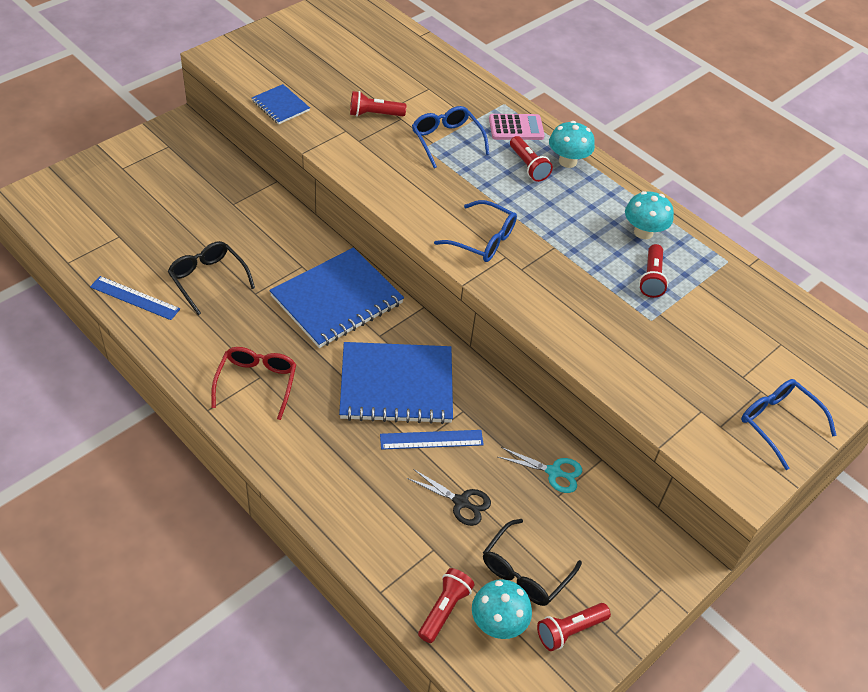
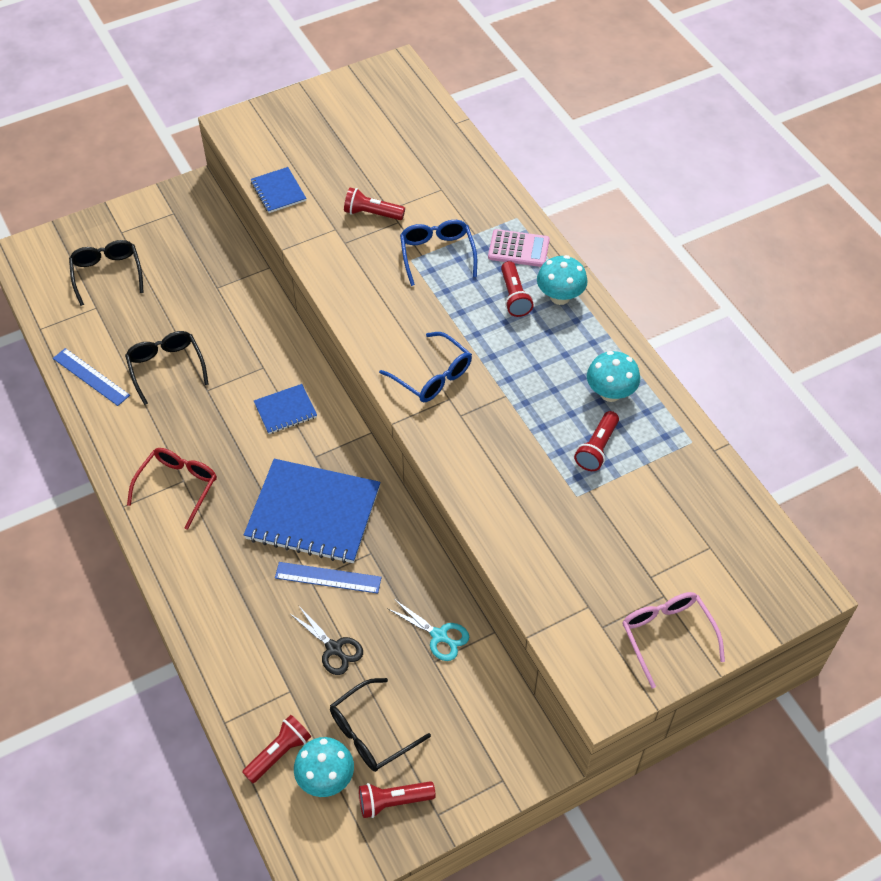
camera: 20 degrees right, 5 degrees up
(120, 205) = (107, 274): none -> black glasses
(337, 300) = (285, 410): blue notebook -> blue notebook, size x0.48
(778, 423) = (666, 635): blue glasses -> pink glasses

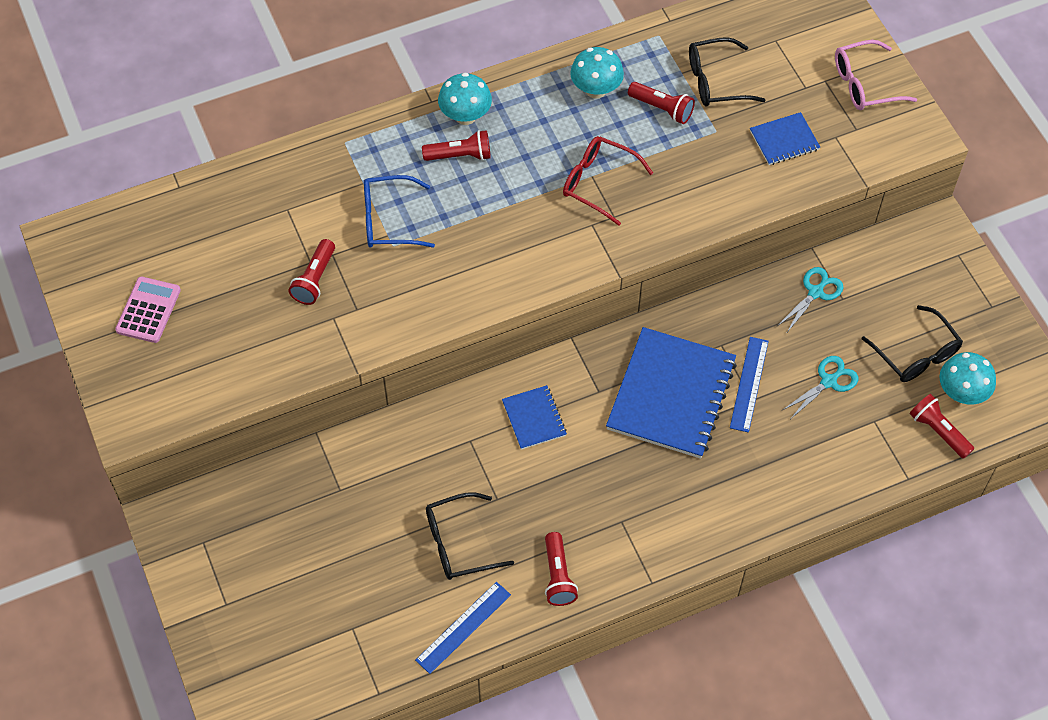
camera: 85 degrees left, 5 degrees up
(107, 274) = (297, 617): black glasses -> black glasses (715, 81)
(178, 486) = (629, 526): red glasses -> red glasses (598, 183)
(278, 191) = (260, 375): blue notebook -> blue notebook (784, 140)
(334, 648) = (828, 381): black scissors -> turquoise scissors
(393, 801) = (981, 340): red flashlight -> red flashlight (558, 576)
(432, 376) = (561, 237): blue glasses -> none
(518, 249) = (392, 145): pink calculator -> pink calculator (148, 310)

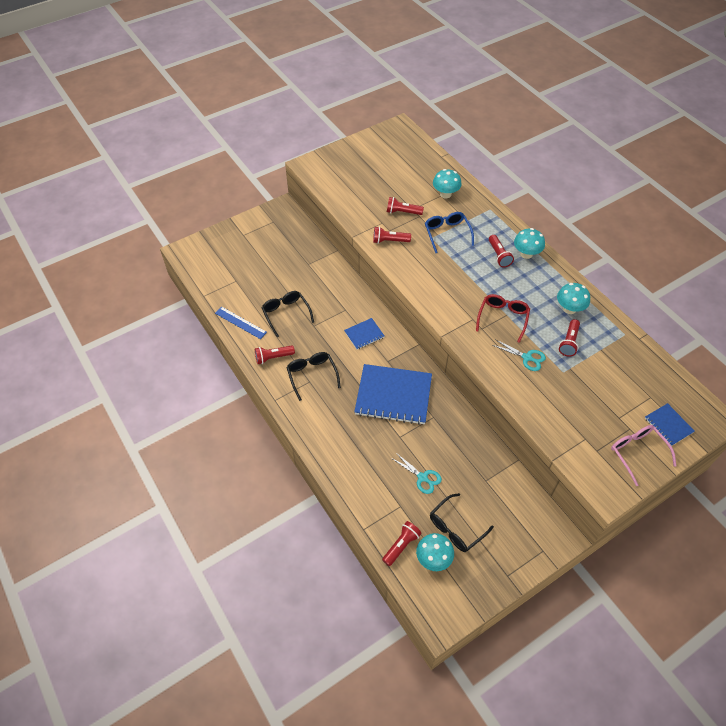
camera: 80 degrees right, 5 degrees down
(148, 310) = (369, 160): pink calculator -> none
(286, 201) = (445, 194): none -> turquoise mushroom
(384, 313) = (389, 241): none -> red flashlight
(715, 81) = (602, 367): black glasses -> black glasses (312, 375)
(749, 384) = (410, 434): blue ruler -> none
(784, 140) = (570, 409): blue notebook -> blue notebook (668, 425)
(815, 292) = (485, 464): turquoise scissors -> turquoise scissors (527, 357)

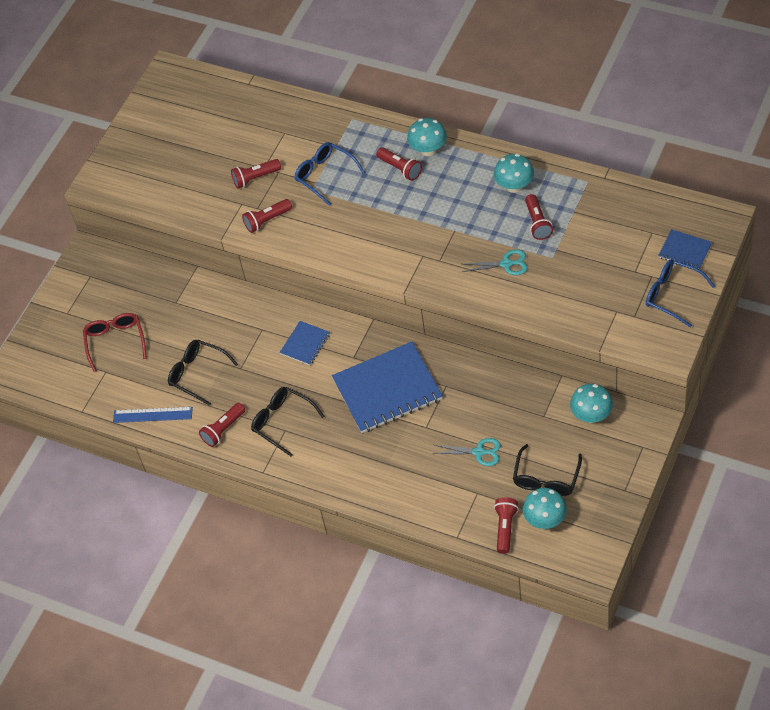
camera: 25 degrees left, 0 degrees up
(445, 194) = (288, 128): turquoise mushroom -> turquoise mushroom (591, 415)
(503, 318) = (453, 236): red glasses -> red glasses (115, 341)
(637, 452) = (672, 295): pink glasses -> blue glasses

